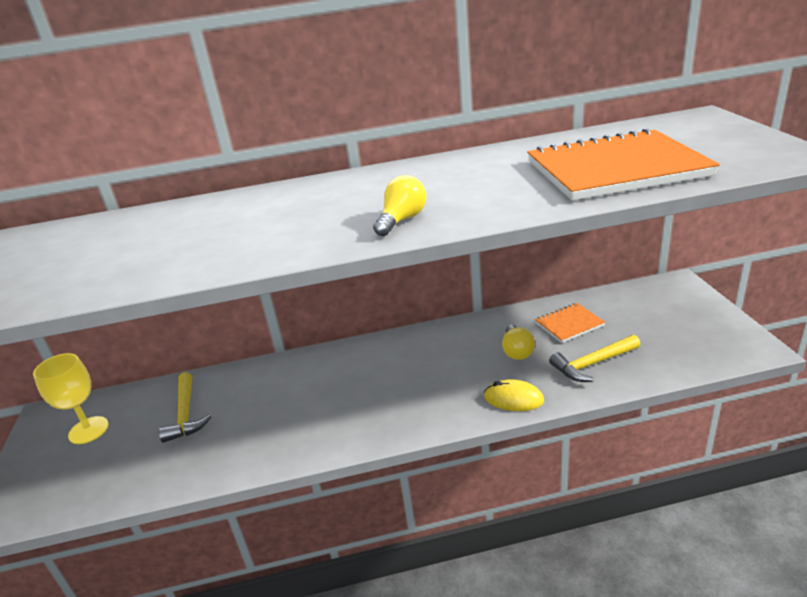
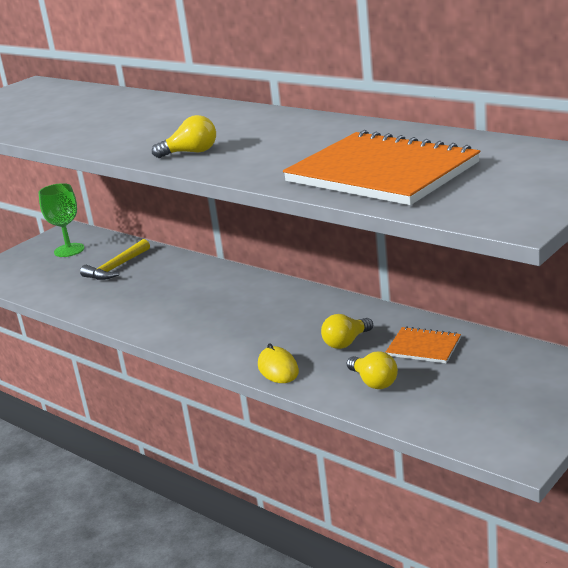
camera: 50 degrees right, 5 degrees down
(88, 430) = (69, 250): yellow goblet -> green goblet
(592, 364) = (374, 382): yellow hammer -> yellow light bulb

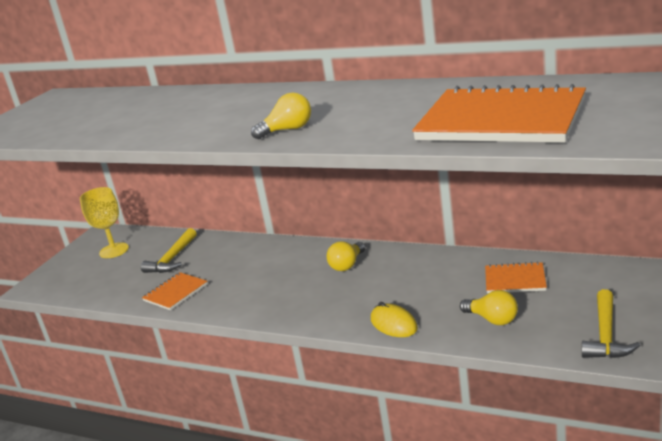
camera: 15 degrees left, 0 degrees up
(69, 250) = (114, 250): green goblet -> yellow goblet
(100, 301) = (175, 292): none -> orange notebook
(346, 342) = (441, 288): yellow light bulb -> yellow light bulb (347, 265)
(472, 419) = (606, 335): none -> yellow hammer

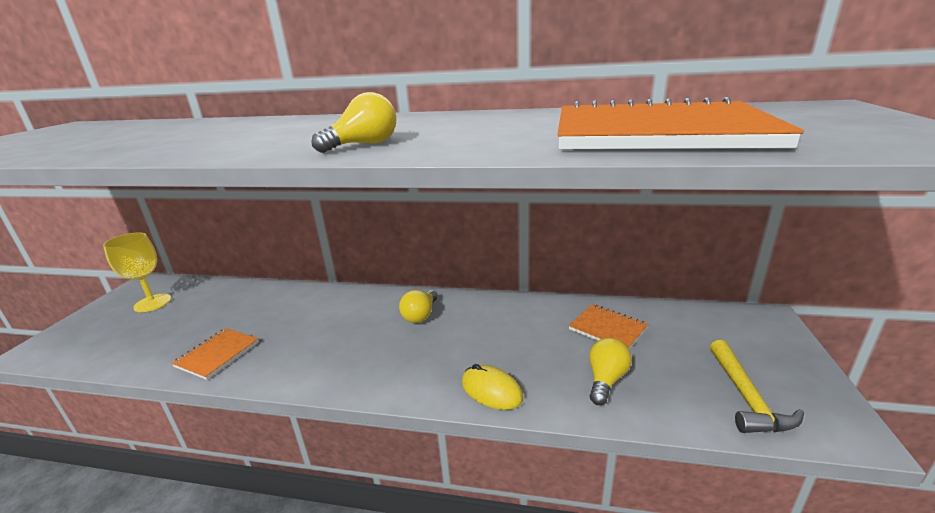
camera: 15 degrees left, 0 degrees up
(172, 259) = (220, 311): yellow hammer -> none
(492, 319) = (606, 380): yellow light bulb -> yellow light bulb turned 90 degrees counterclockwise
(515, 280) = (607, 329): orange notebook -> orange notebook turned 45 degrees clockwise

